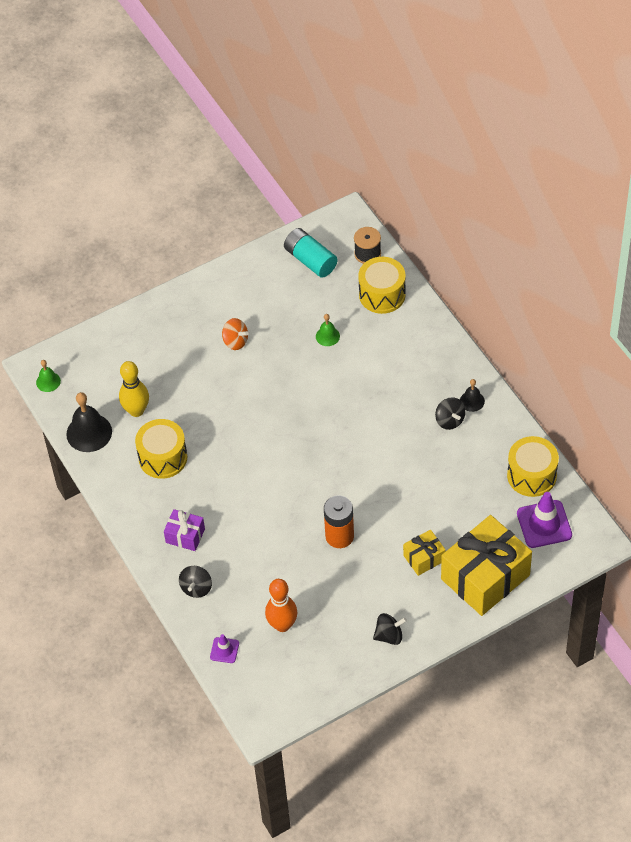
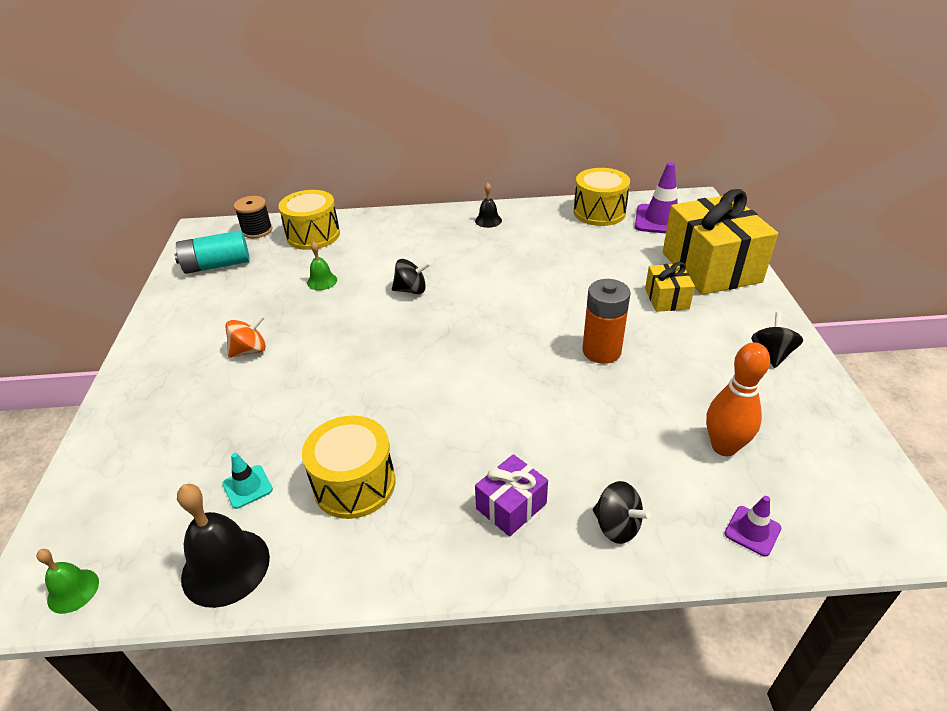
camera: 65 degrees left, 15 degrees down
(136, 410) = (247, 487): yellow bowling pin -> turquoise traffic cone
(449, 420) = (500, 237): black spinning top -> black spinning top (411, 290)

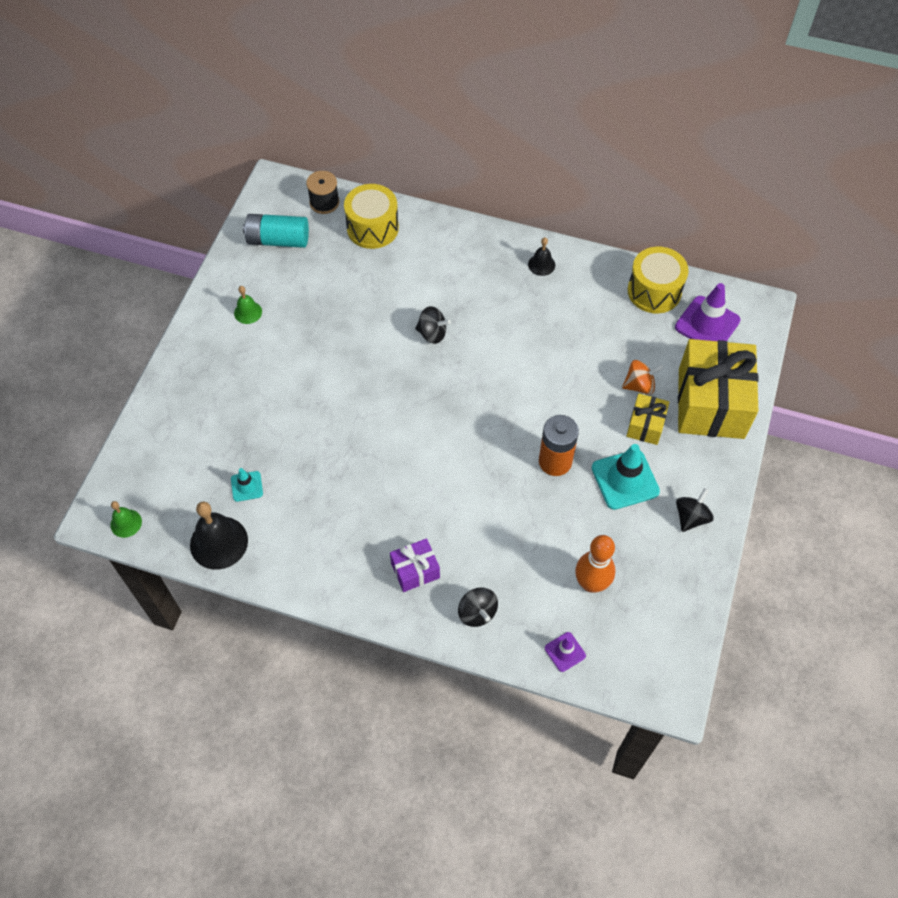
camera: 20 degrees right, 20 degrees up
(250, 350) = (280, 356): orange spinning top -> orange spinning top (639, 385)
(322, 281) = (361, 294): green bell -> green bell (248, 312)
(354, 484) = (318, 512): yellow drum -> none
(682, 344) = (625, 479): none -> turquoise traffic cone

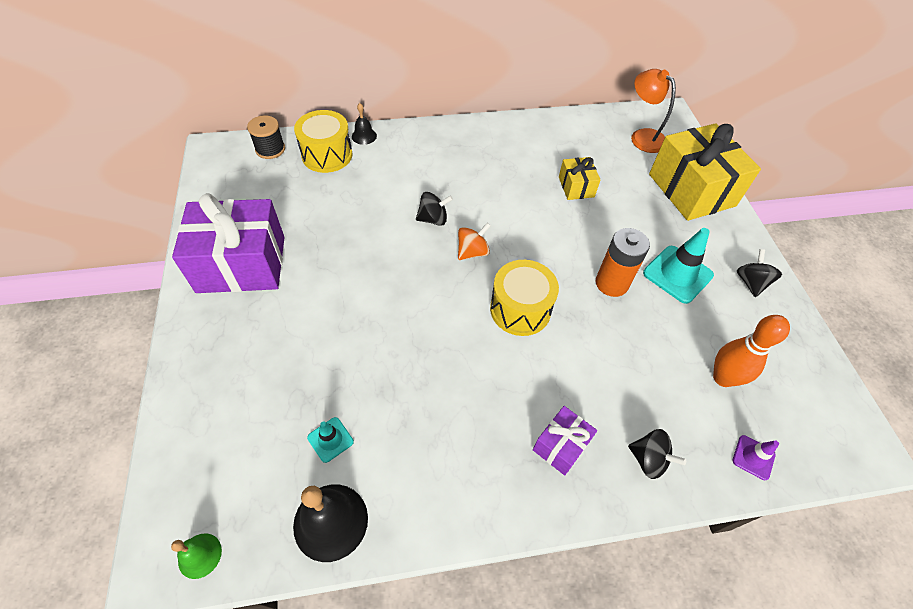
camera: 30 degrees left, 5 degrees down
(248, 312) = (241, 264): green bell -> purple gift
(278, 240) = (241, 192): turquoise battery -> none
(541, 264) = (489, 137): black bell -> black bell (364, 136)
(639, 385) = (630, 197): orange spinning top -> orange spinning top (472, 252)
(645, 425) = (658, 225): yellow gift -> yellow gift (576, 187)
(654, 291) = (587, 127): yellow drum -> yellow drum (520, 309)
(707, 324) = (642, 136): purple traffic cone -> orange lamp

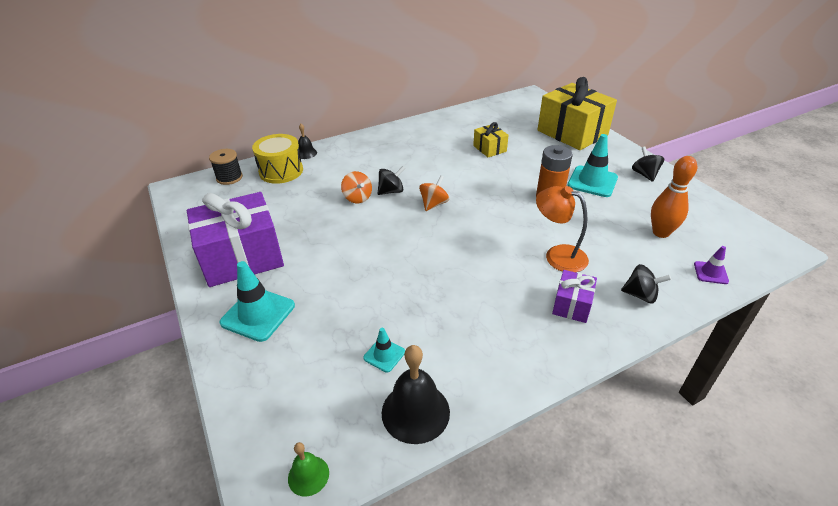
camera: 15 degrees left, 15 degrees down
(229, 344) = (258, 314): none -> turquoise traffic cone
(392, 218) = (357, 198): none -> orange spinning top
(520, 309) = (491, 230): yellow drum -> none
(642, 136) = (520, 111): orange lamp -> orange lamp (557, 255)

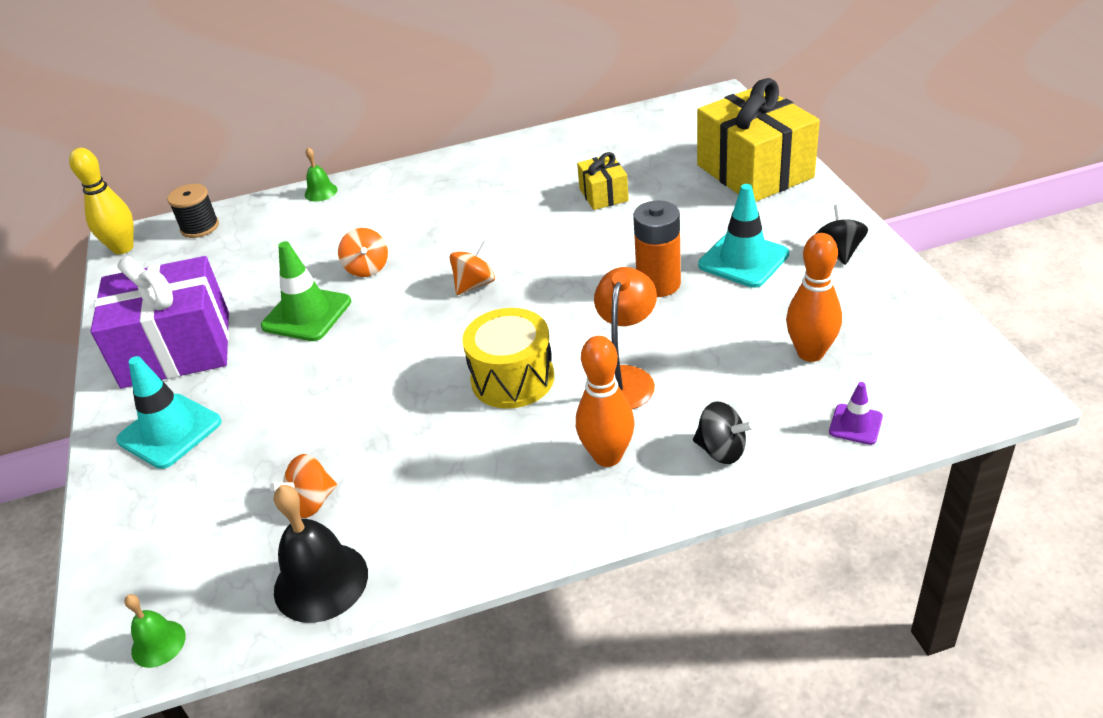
camera: 15 degrees right, 0 degrees up
(177, 193) = (123, 248): none -> yellow bowling pin
(281, 171) = (274, 220): yellow drum -> yellow drum (512, 379)
(306, 153) = (321, 192): black bell -> green bell
(328, 229) = (307, 314): none -> green traffic cone
(384, 355) = (311, 502): turquoise traffic cone -> orange spinning top
(391, 191) = (420, 260): black spinning top -> none
(557, 255) = (625, 378): orange lamp -> orange lamp turned 60 degrees clockwise
(572, 305) = (607, 456): purple gift -> orange bowling pin

